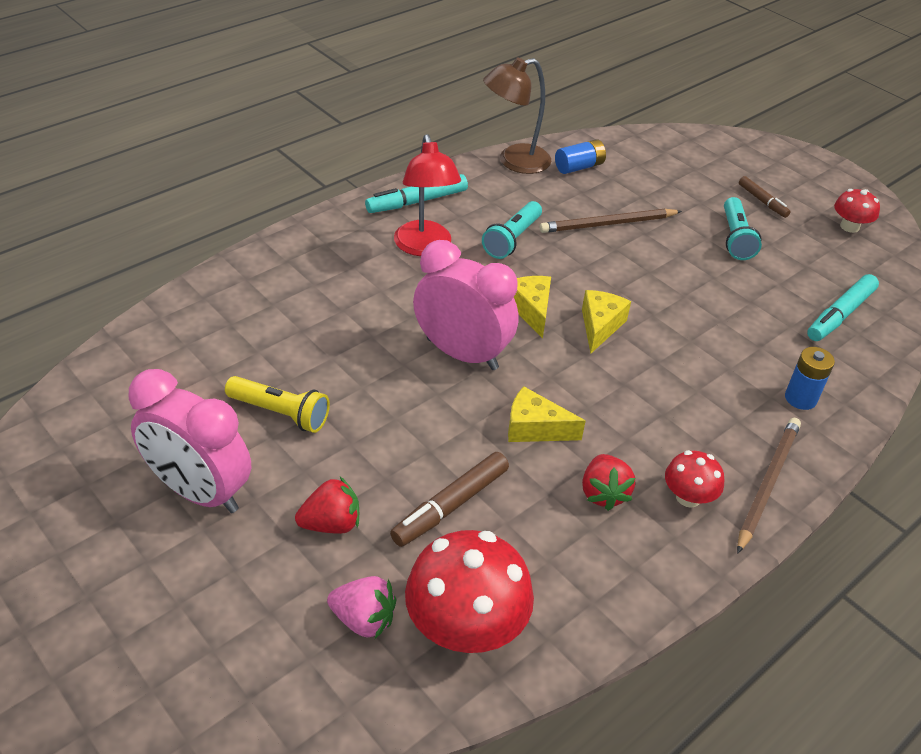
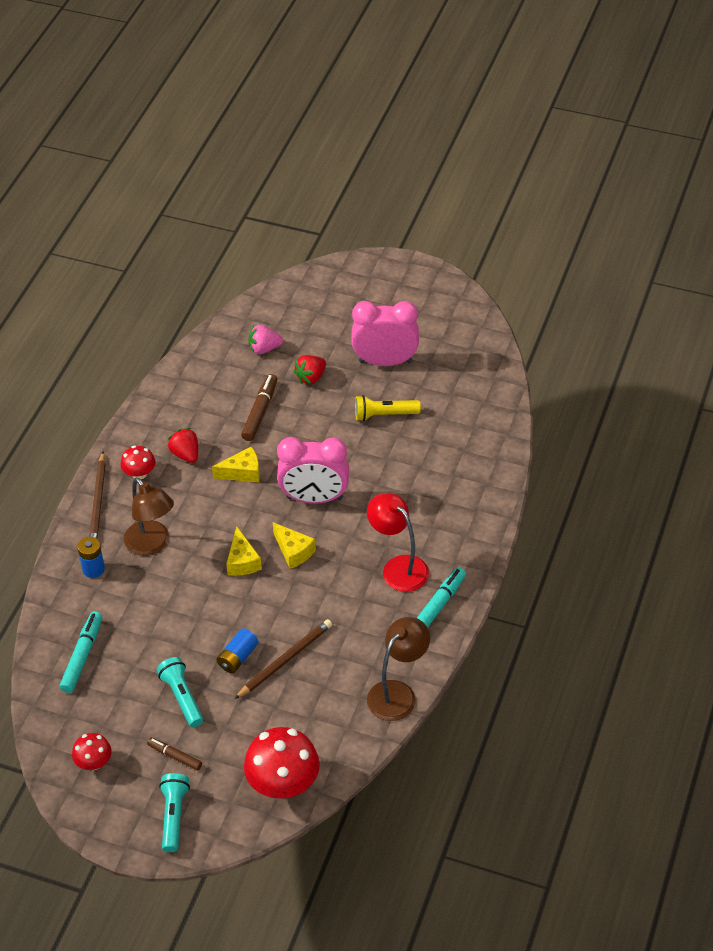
camera: 155 degrees right, 5 degrees up
(466, 627) = (217, 366): red mushroom -> red mushroom (283, 783)
(512, 239) = (344, 606): turquoise flashlight -> turquoise flashlight (174, 816)
(579, 167) = (343, 716): blue battery -> blue battery (237, 657)
(708, 393) = (152, 545): none -> brown lamp

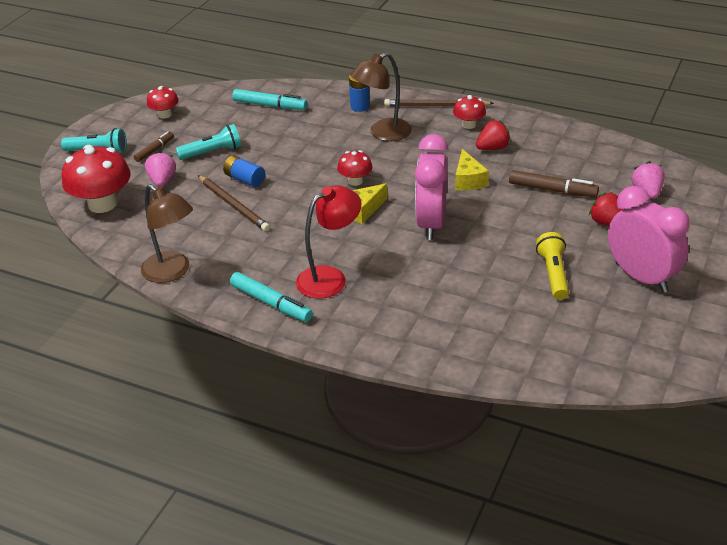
camera: 95 degrees right, 10 degrees down
(239, 735) = (162, 181): none -> pink strawberry
(242, 561) = (355, 181): yellow cheese -> red mushroom
(385, 361) = (641, 277): pink clock -> pink clock turned 45 degrees counterclockwise

